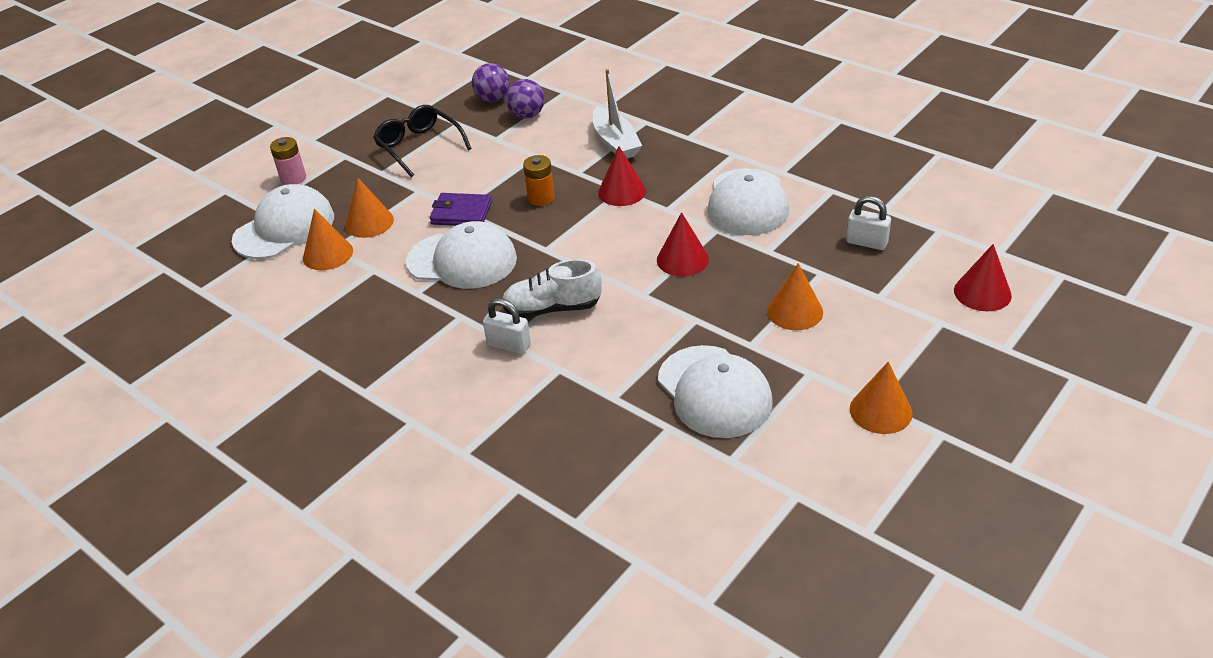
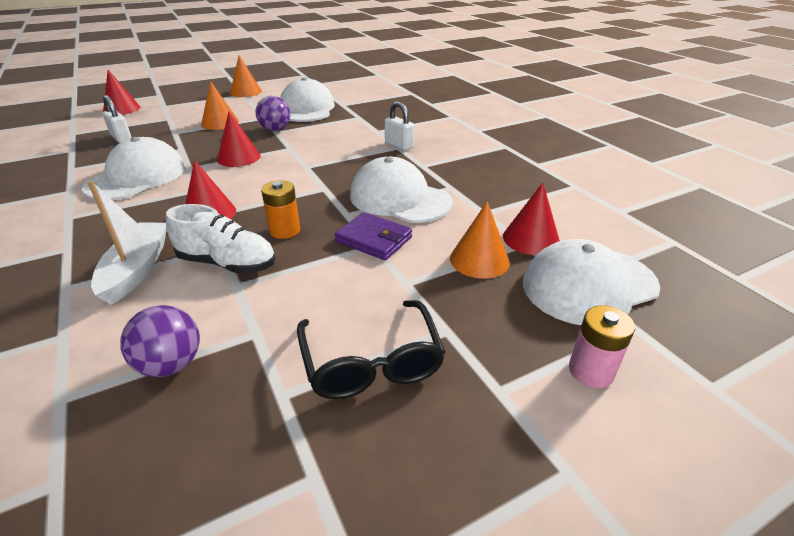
camera: 160 degrees left, 5 degrees down
(328, 254) = (531, 239): orange cone -> red cone
(493, 99) = (175, 439): purple ball -> purple ball (275, 130)
(552, 308) = (355, 154): white shoe -> white shoe (227, 263)

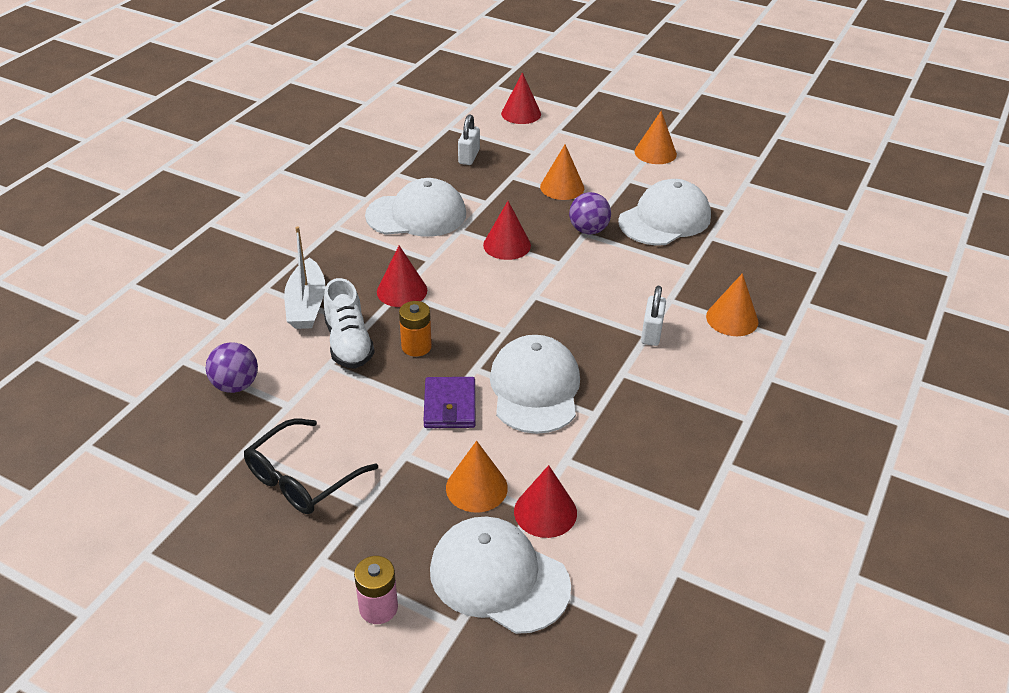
camera: 55 degrees right, 5 degrees up
(137, 269) = (306, 305): white boat -> white boat turned 120 degrees clockwise
(418, 122) = (732, 319): none -> orange cone

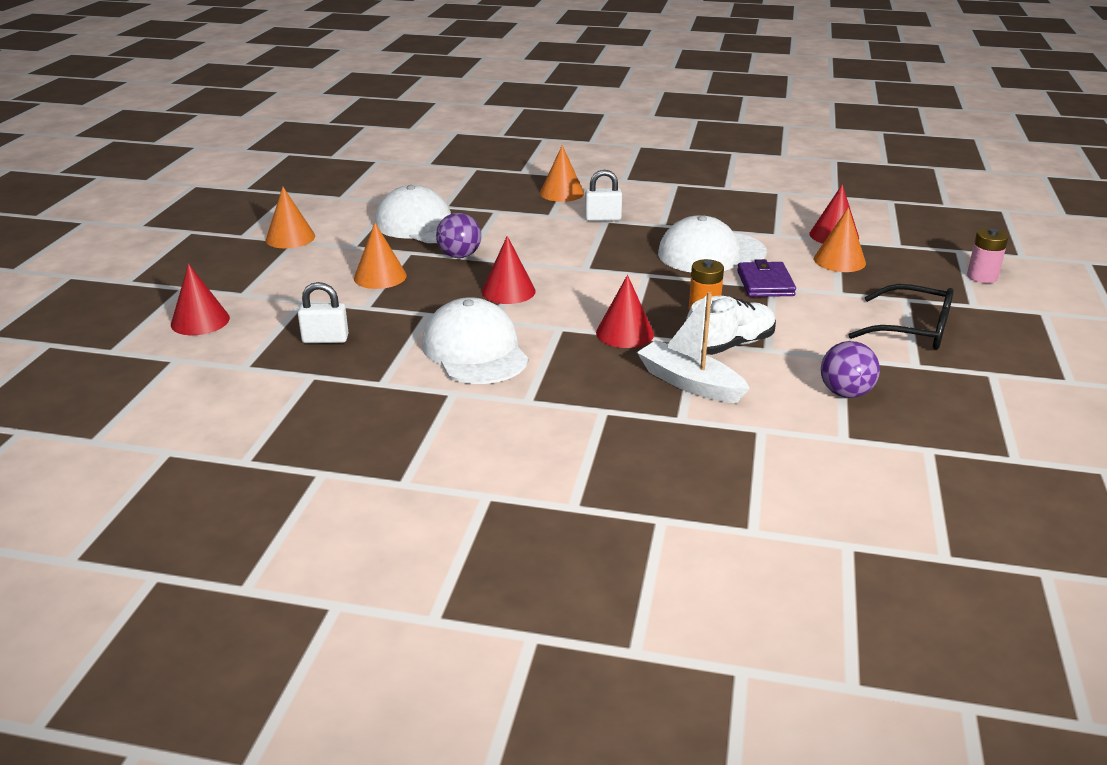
camera: 105 degrees left, 10 degrees down
(306, 305) = (690, 383): white boat -> white boat turned 120 degrees counterclockwise
(449, 406) = (765, 283): purple wallet -> purple wallet turned 75 degrees counterclockwise
(498, 577) = (907, 243): white cap -> none

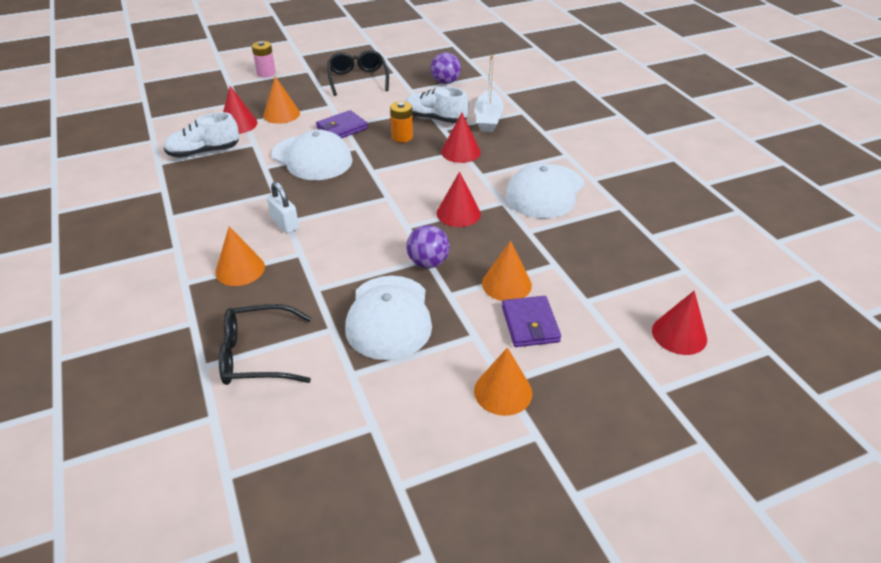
camera: 125 degrees left, 10 degrees up
(324, 268) = (530, 324): none -> purple wallet
(325, 339) = (613, 255): white padlock -> none
(458, 181) = (257, 355): none -> black glasses
(782, 211) = (204, 152): none -> white shoe

